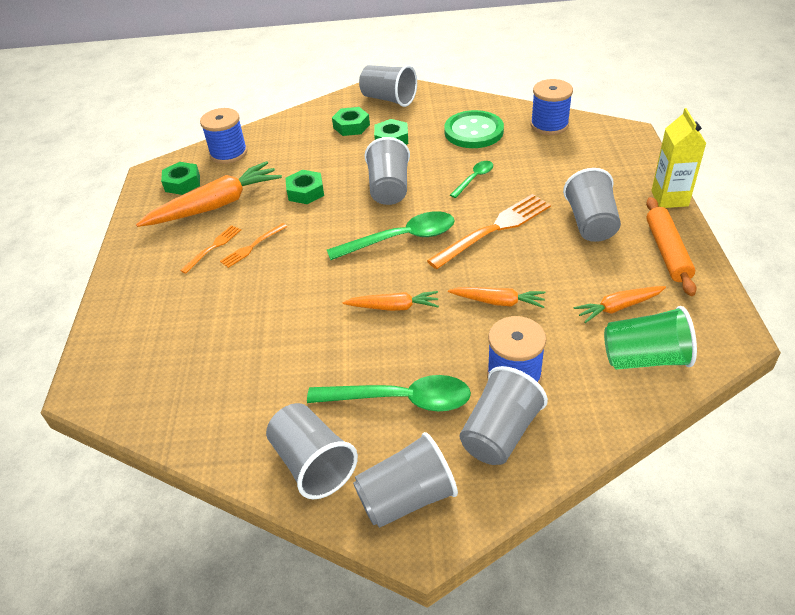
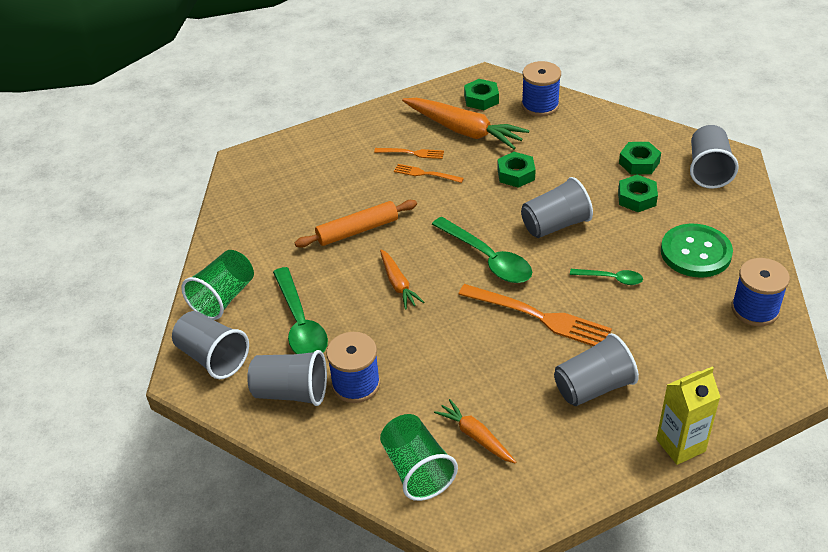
camera: 65 degrees right, 0 degrees up
(313, 463) = (223, 298): grey cup -> green cup
(498, 302) = (439, 349): orange carrot -> none
(667, 251) = (583, 459): orange rolling pin -> orange rolling pin (357, 230)

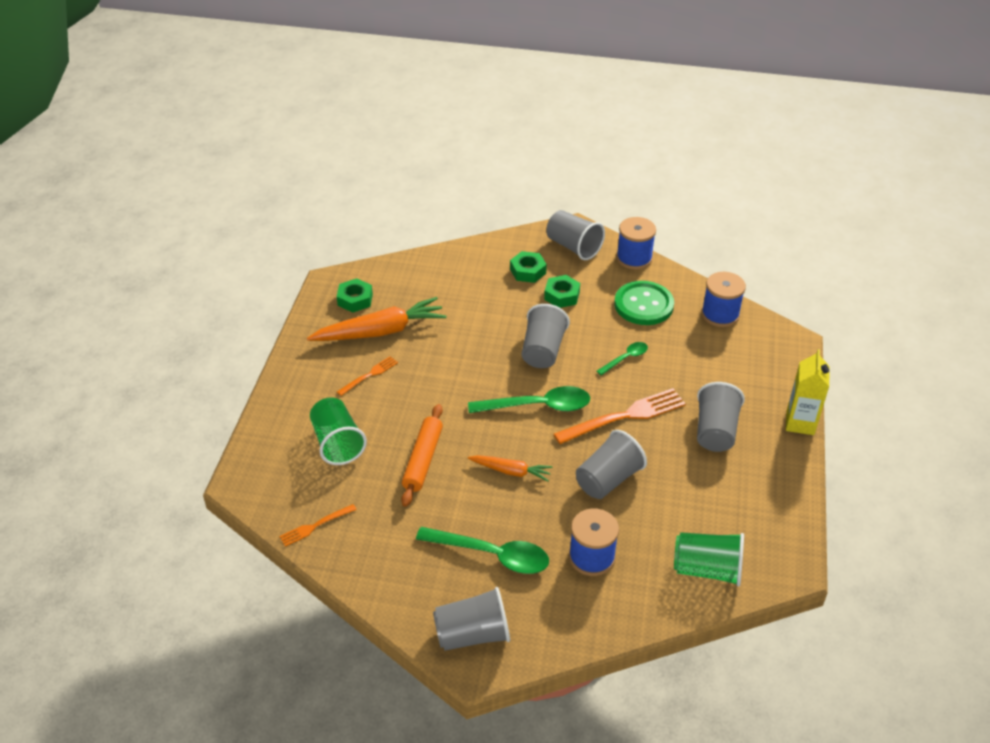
camera: 55 degrees left, 0 degrees up
(223, 298) = (408, 590): green cup -> green cup (337, 443)
(291, 392) = (562, 602): grey cup -> grey cup (608, 479)
(425, 174) = (403, 383): orange fork -> orange fork (315, 526)
(475, 436) = (704, 519): orange carrot -> none
(516, 174) = (465, 336): green nut -> none
(540, 105) = (404, 276): blue spool -> blue spool (634, 258)

